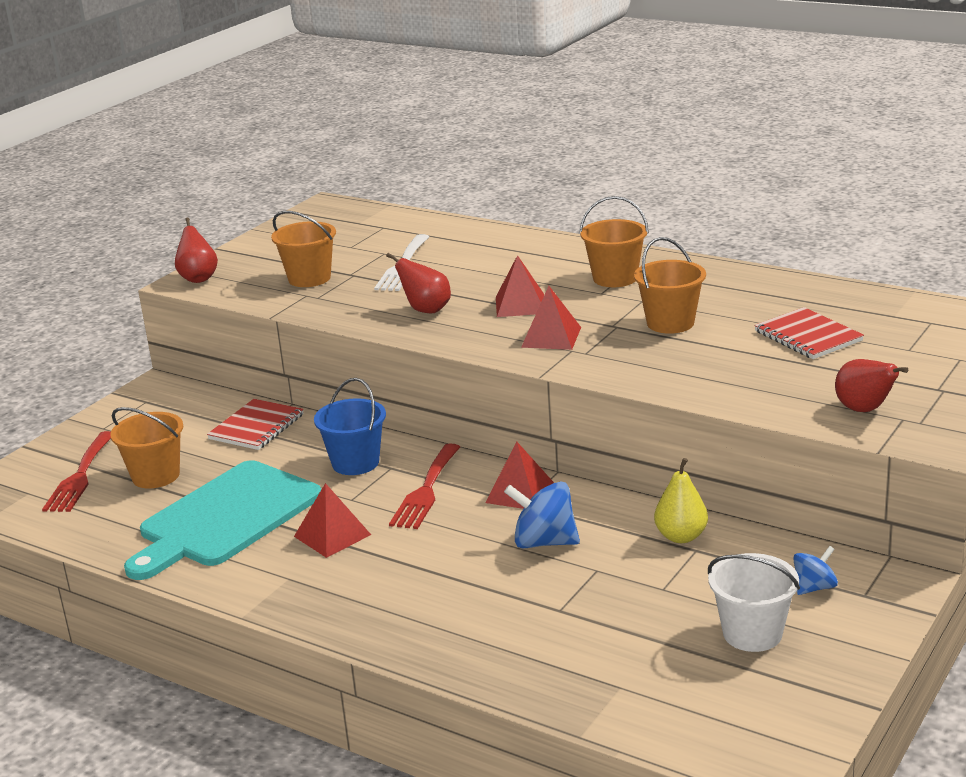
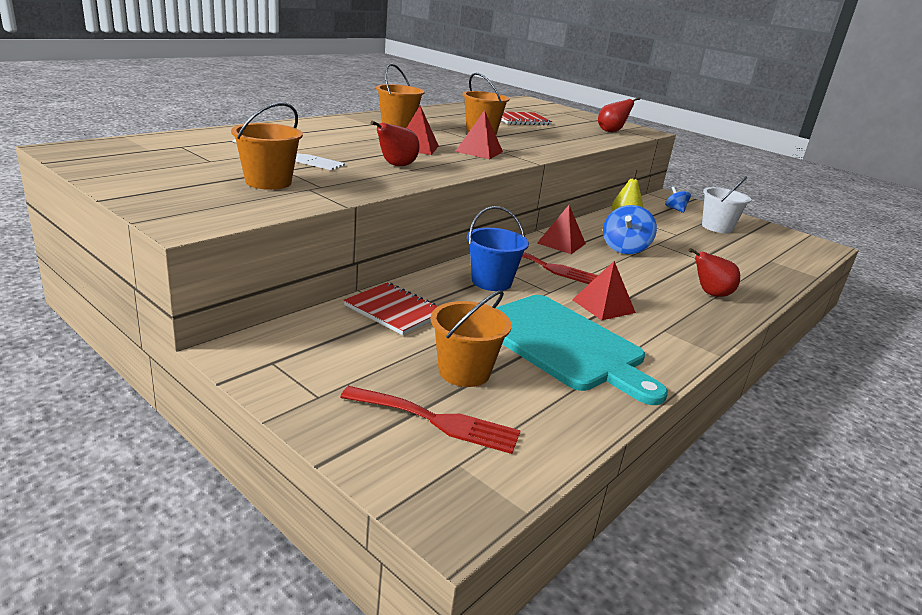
camera: 85 degrees left, 0 degrees up
(198, 278) = (186, 217): red pear -> red pear (710, 294)

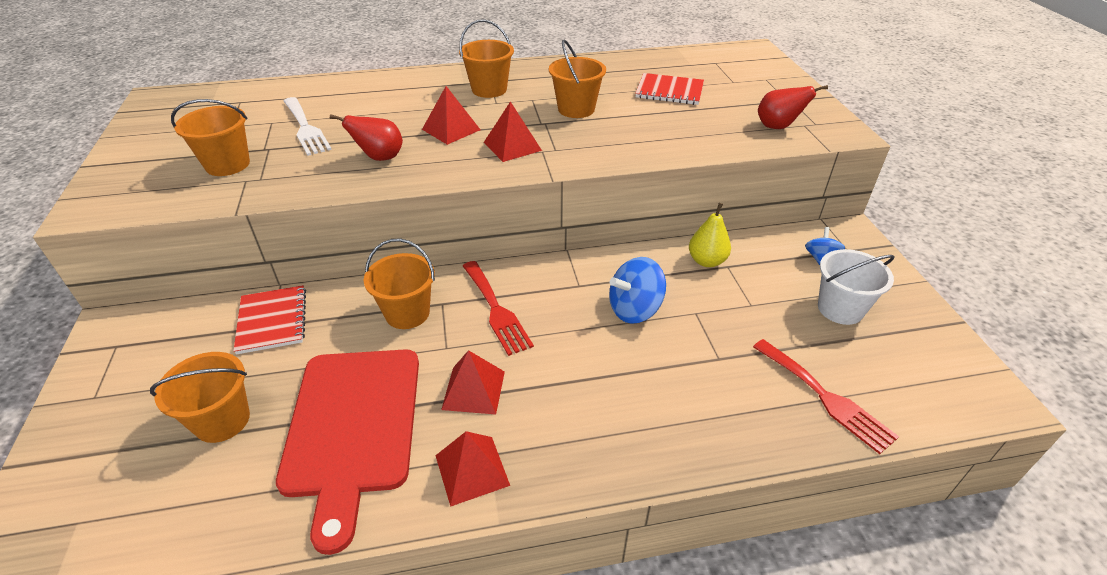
camera: 40 degrees right, 15 degrees up
(437, 421) = (127, 466): red fork -> red fork (825, 397)
(491, 282) = (407, 313): blue bucket -> orange bucket
(561, 243) = (565, 278): red pyramid -> red pyramid (471, 470)
(563, 344) = (353, 426): turquoise cutting board -> red cutting board
(710, 294) = (639, 422): red pear -> none

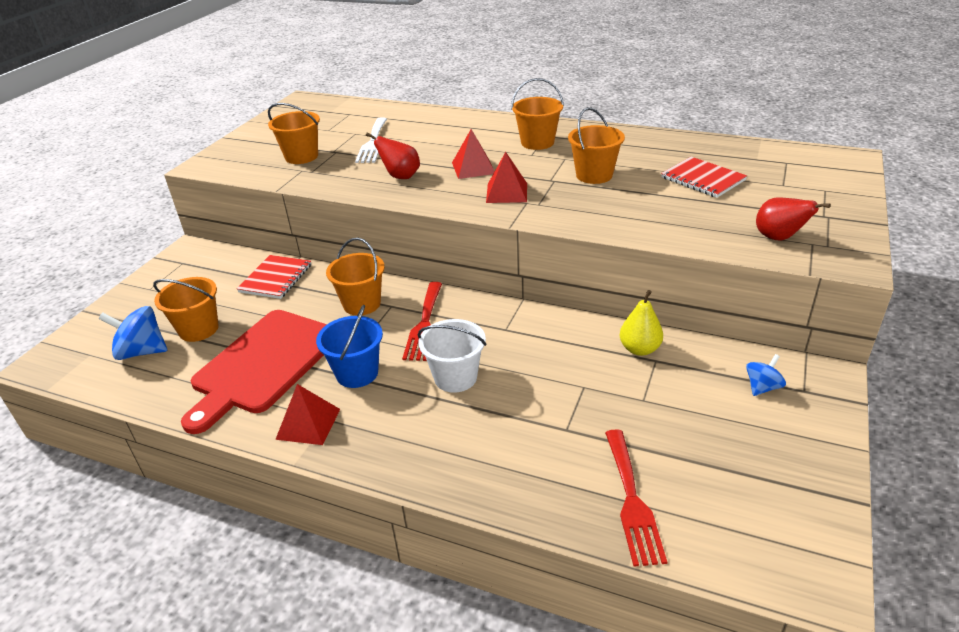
camera: 35 degrees right, 5 degrees down
(473, 390) = (357, 373): red pyramid -> blue bucket
(635, 309) = (533, 364): blue spinning top -> blue spinning top (142, 351)
(840, 309) = (732, 437): white bucket -> white bucket (455, 377)

